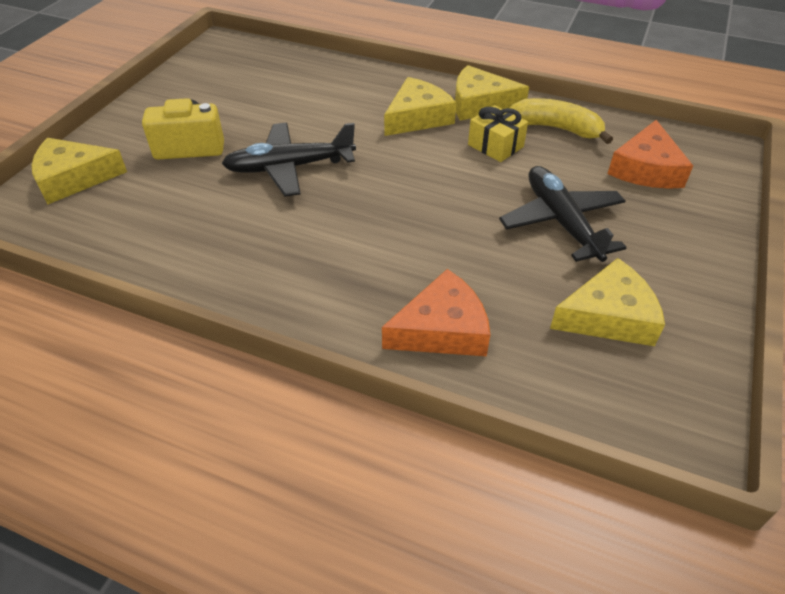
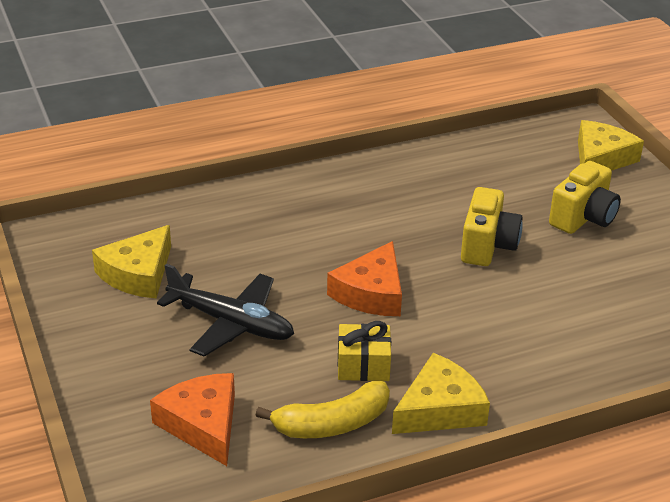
camera: 135 degrees right, 10 degrees down
(290, 167) = (487, 246): black plane -> yellow camera
(417, 117) = (471, 353): yellow cheese -> none
(442, 329) = (236, 211): orange cheese -> orange cheese (371, 293)

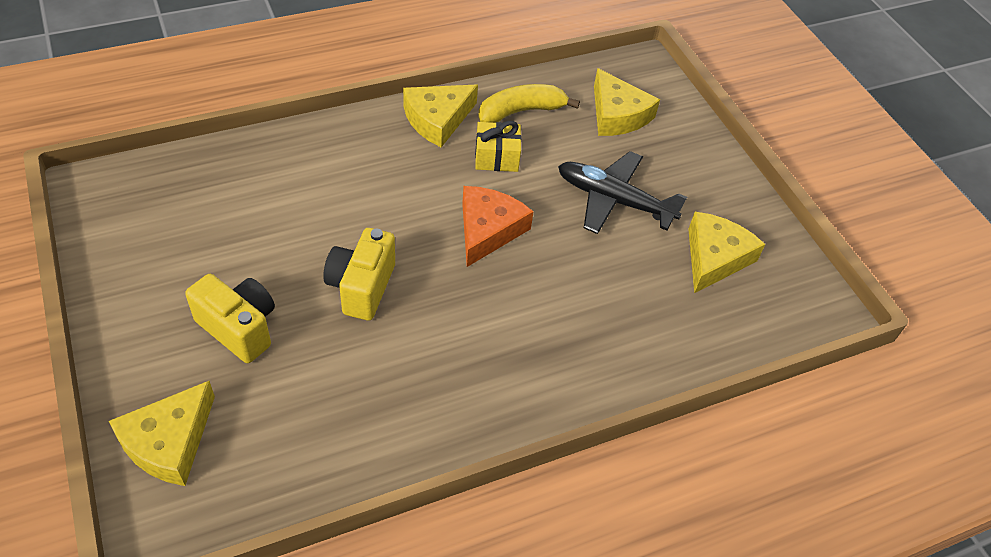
camera: 175 degrees right, 15 degrees up
(202, 424) = (617, 115): orange cheese -> yellow cheese
(583, 218) = (239, 328): yellow camera -> yellow camera turned 90 degrees clockwise

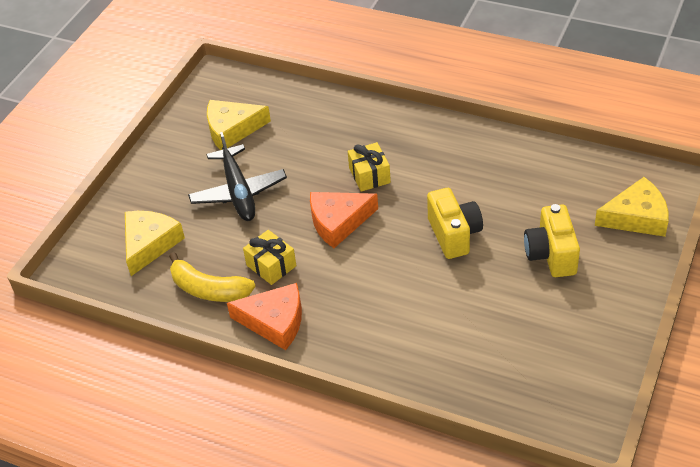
camera: 125 degrees left, 5 degrees down
(361, 287) = (454, 235): yellow camera -> yellow camera turned 75 degrees counterclockwise
(437, 120) = (275, 321): yellow cheese -> orange cheese
(517, 297) = (369, 175): none -> yellow gift

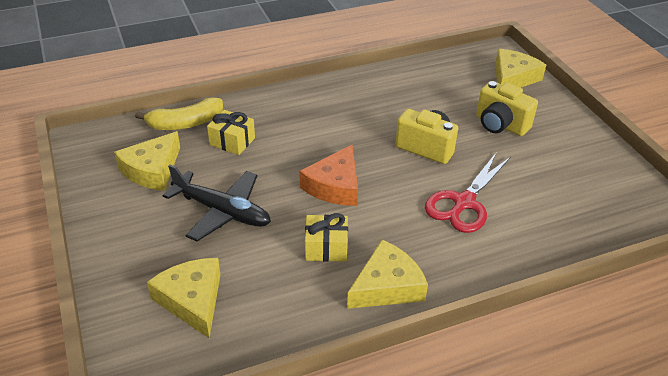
camera: 50 degrees left, 5 degrees down
(209, 289) = (298, 300): yellow banana -> yellow banana (185, 123)
(275, 321) = (387, 286): orange cheese -> yellow cheese
(369, 175) = (314, 143): yellow gift -> yellow gift (232, 141)
(417, 300) = (464, 202): none -> red scissors

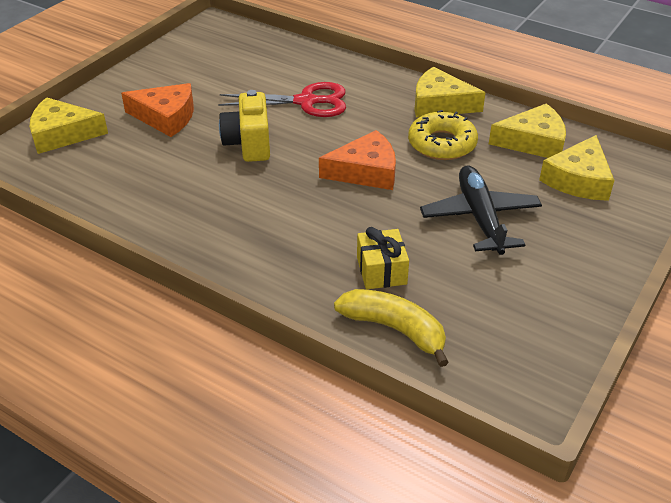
camera: 125 degrees left, 0 degrees up
(152, 170) = (494, 301): yellow cheese -> yellow cheese (533, 142)
(326, 247) = (442, 144): yellow gift -> yellow donut
(500, 125) = (166, 117): yellow camera -> orange cheese

